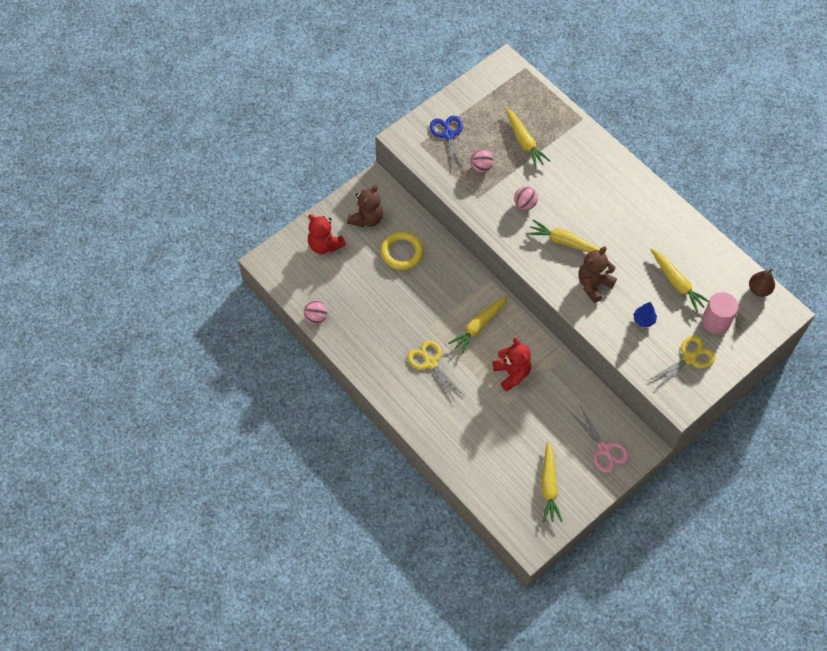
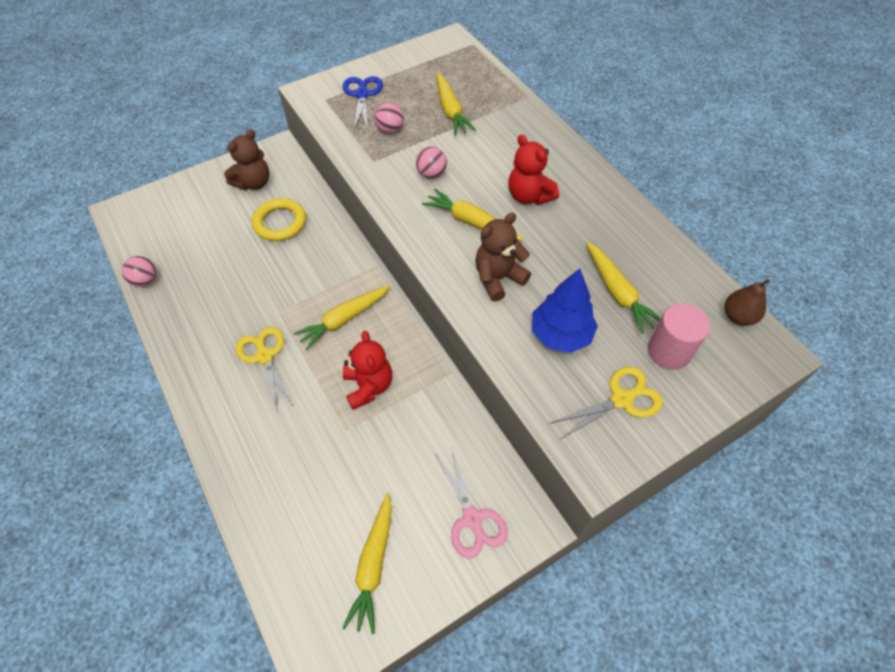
camera: 10 degrees right, 5 degrees down
(325, 245) = (193, 203): red teddy bear -> red teddy bear (529, 196)
(643, 319) = (560, 334): blue tree -> blue tree, size x1.85

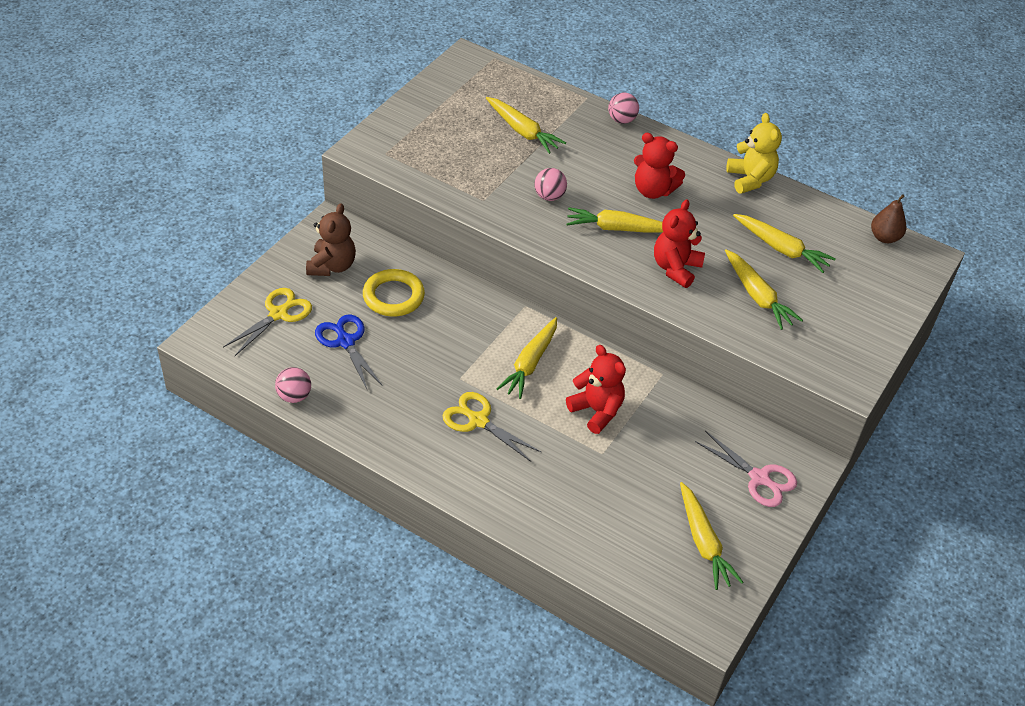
camera: 30 degrees left, 10 degrees down
(362, 95) = (420, 139): blue scissors -> blue scissors (345, 342)
(390, 130) = (477, 166): pink ball -> pink ball (621, 120)
(498, 278) = (675, 268): brown teddy bear -> red teddy bear
(560, 334) = (757, 296): blue tree -> yellow carrot
(621, 399) = (836, 329): yellow scissors -> yellow scissors (278, 314)
(631, 213) = (750, 179): none -> yellow teddy bear
(669, 351) = (849, 281): pink cylinder -> none

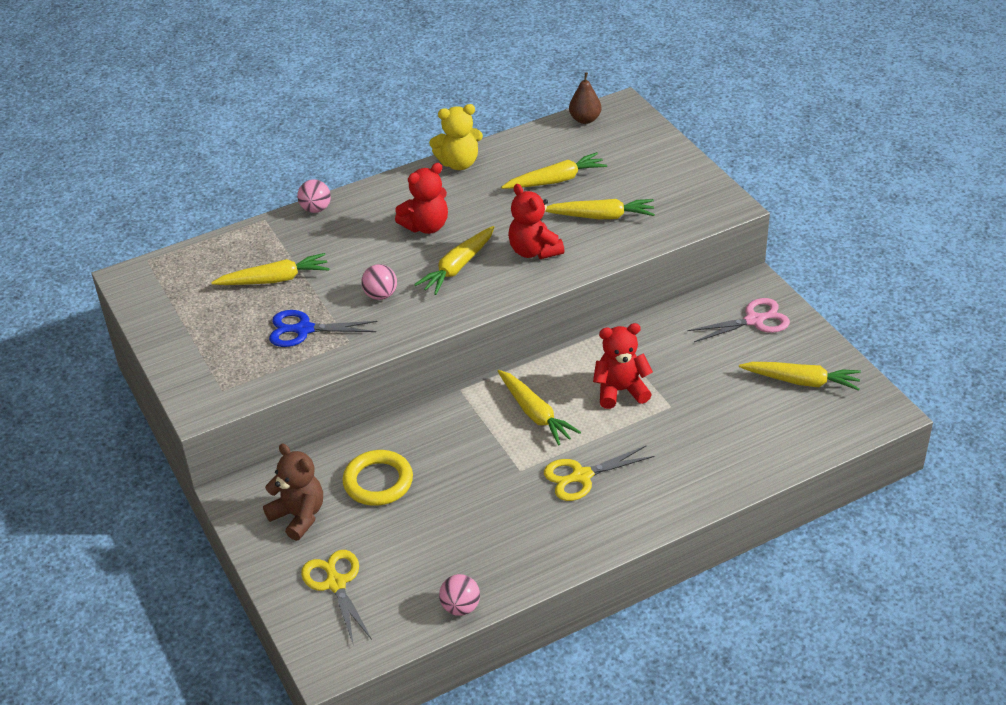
camera: 55 degrees left, 5 degrees down
(345, 342) = (414, 541): blue scissors -> blue scissors (304, 330)
(750, 179) = (459, 163): yellow teddy bear -> yellow teddy bear turned 150 degrees clockwise

